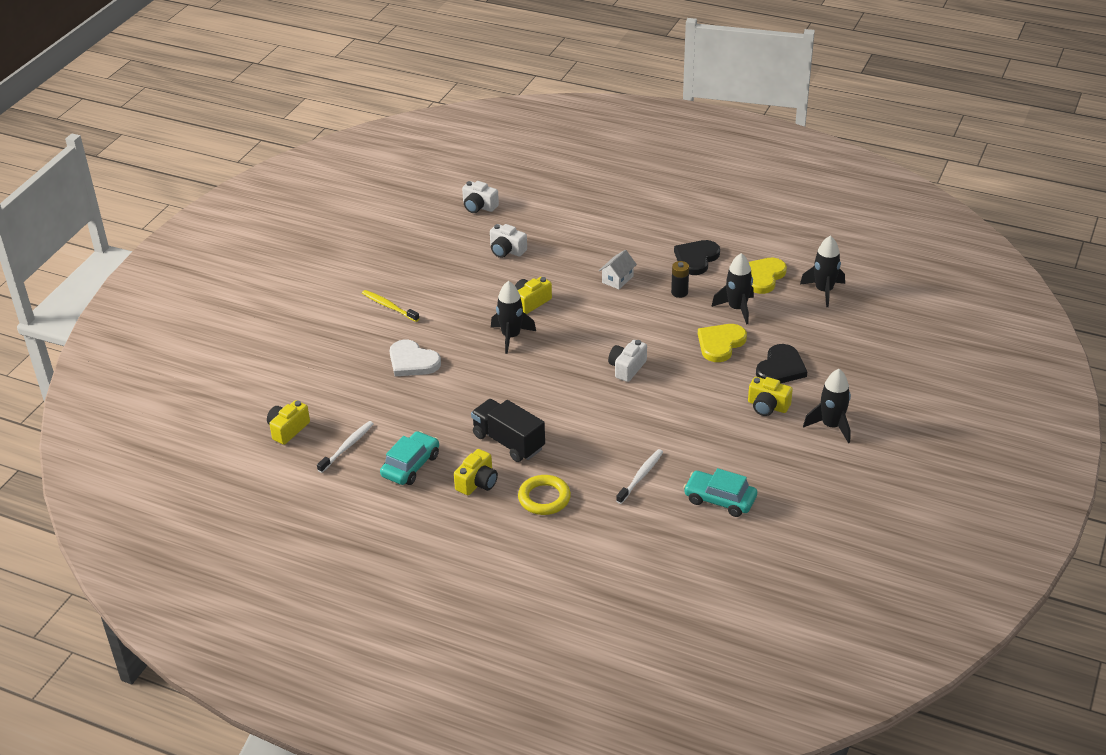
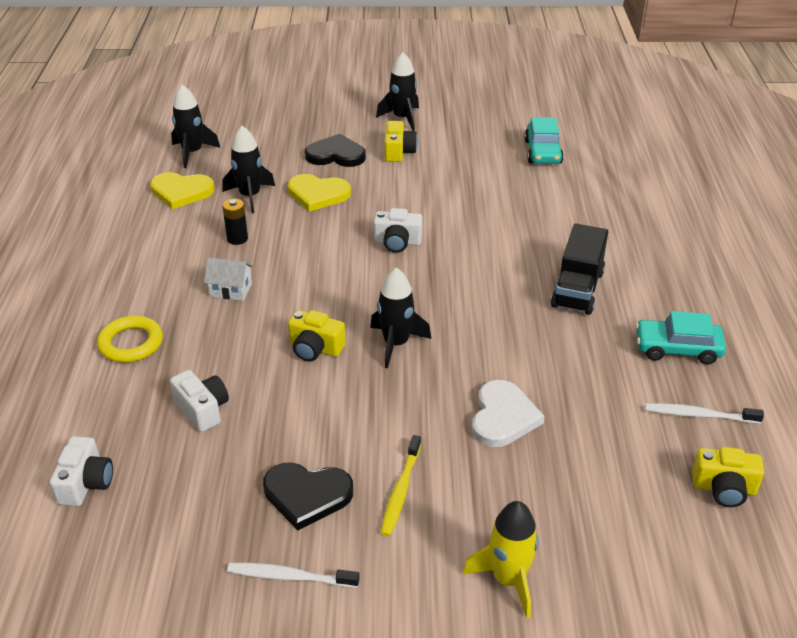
camera: 115 degrees left, 0 degrees up
(303, 326) = (508, 579): none -> yellow rocket
(477, 482) = (654, 292): yellow camera -> none
(506, 250) = (202, 409): white camera -> white camera turned 45 degrees counterclockwise
(544, 498) = (633, 243): yellow ring -> yellow ring (131, 343)
(641, 476) = (551, 196): white toothbrush -> white toothbrush (290, 576)
(696, 259) = (162, 241): black heart -> black heart (307, 495)

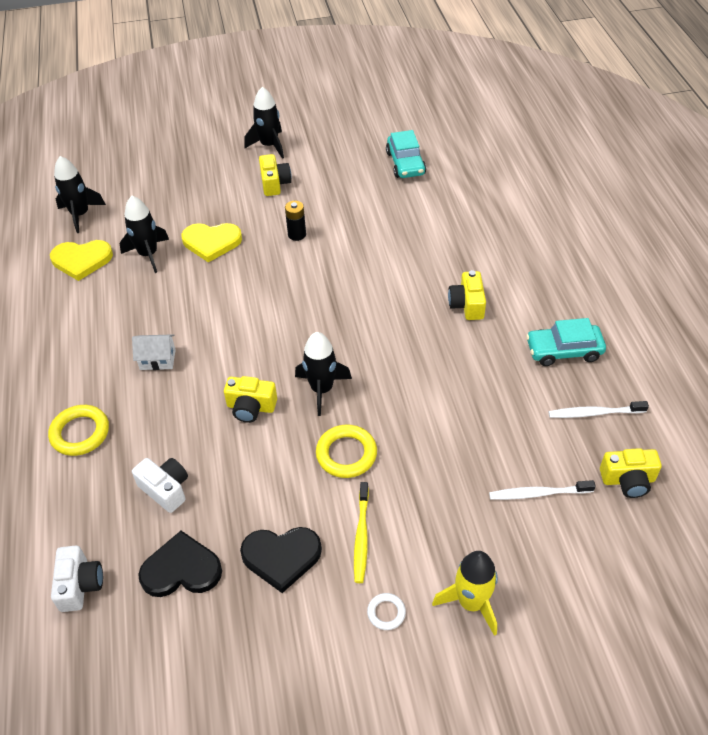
camera: 10 degrees left, 10 degrees up
(237, 239) = (149, 303): black battery -> black battery (297, 234)
(290, 576) = (287, 639): white toothbrush -> white toothbrush (538, 493)
(336, 155) = (217, 196): black heart -> black heart (181, 569)
(397, 242) = (297, 282): white camera -> none
(406, 409) = (346, 454): none -> yellow ring
(408, 571) = (386, 613): none -> white ring
(503, 417) = (432, 446): white heart -> none
(577, 289) = (467, 305): black truck -> yellow camera

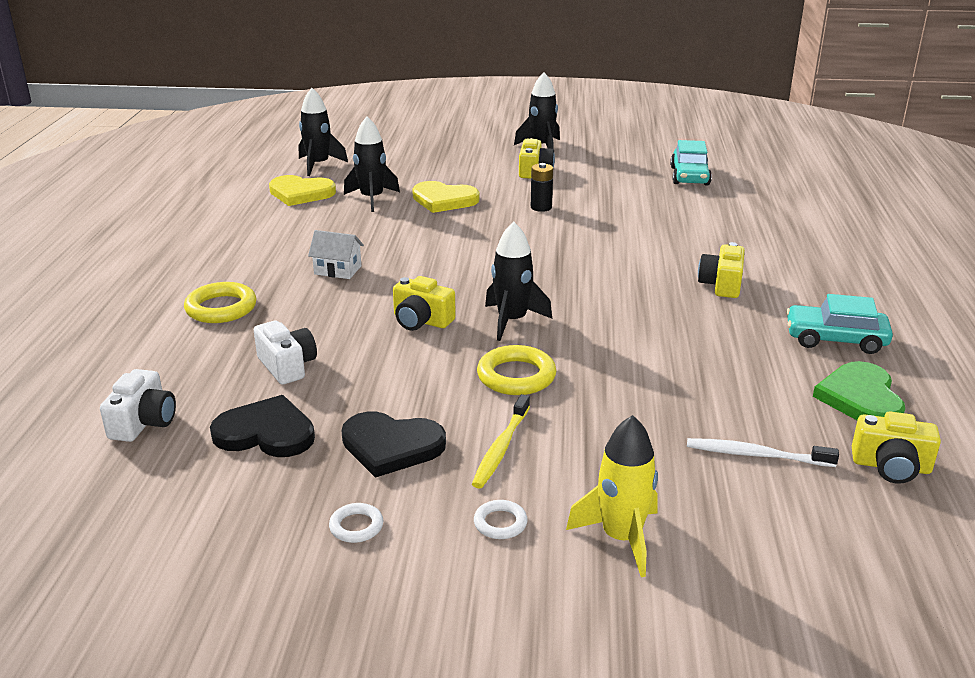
camera: 15 degrees right, 20 degrees down
(288, 646) = (356, 526): none -> white ring
(594, 413) = (860, 398): white toothbrush -> green heart

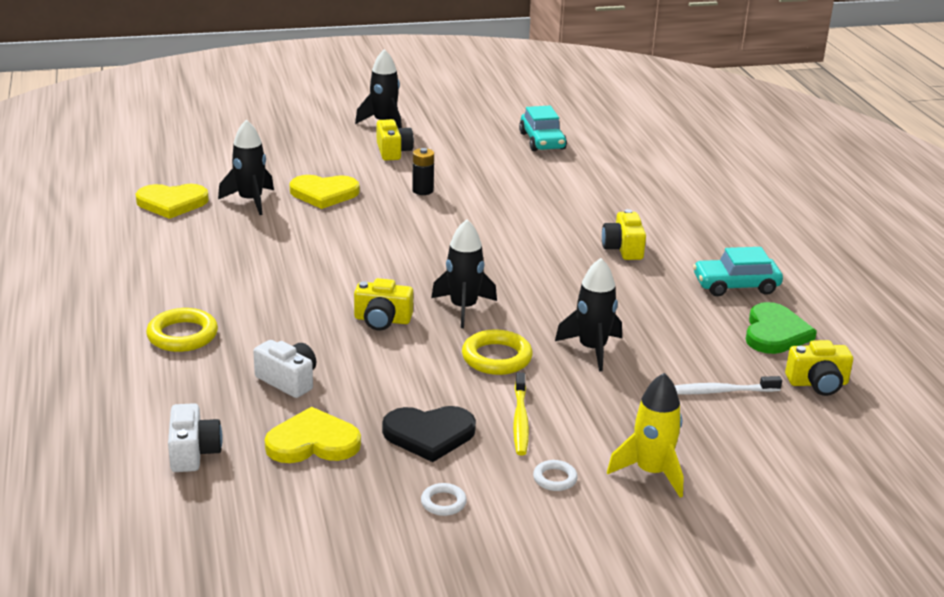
camera: 20 degrees left, 0 degrees up
(266, 433) = (313, 442): black heart -> yellow heart
(318, 165) = (167, 168): black rocket -> black rocket (592, 349)
(337, 270) = (269, 281): white house -> none
(860, 398) = (775, 333): green heart -> green heart turned 150 degrees counterclockwise

